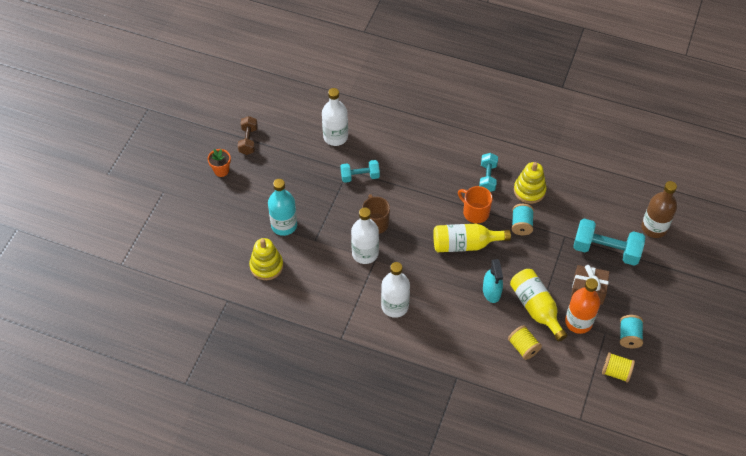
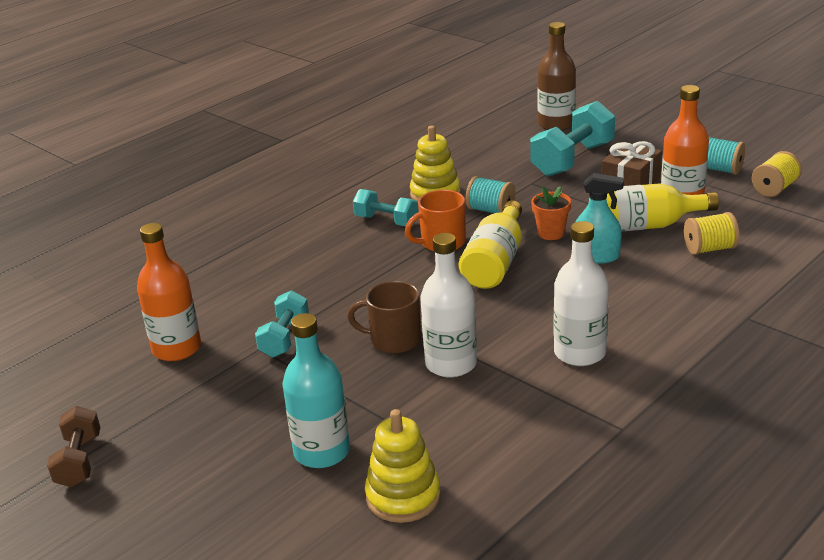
camera: 65 degrees left, 25 degrees down
(221, 170) = (115, 517): orange flower pot -> orange flower pot (551, 233)
(248, 141) = (79, 461): brown dumbbell -> brown dumbbell turned 60 degrees clockwise
(335, 137) = (177, 348): white bottle -> orange bottle

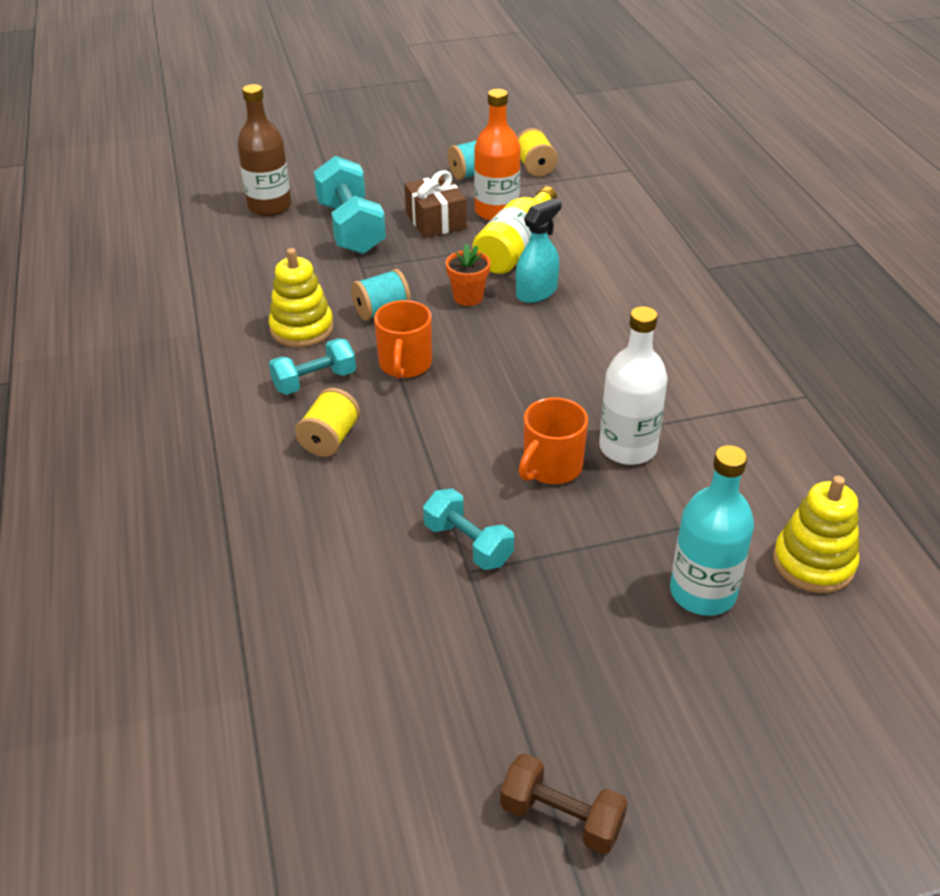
camera: 60 degrees left, 10 degrees up
(177, 348) = (398, 643): orange bottle -> none
(394, 340) = (551, 467): brown mug -> orange mug
(495, 262) = (481, 349): yellow bottle -> none
(579, 353) = (679, 368): white bottle -> none
(709, 249) = (590, 236): yellow spool -> yellow spool (330, 439)

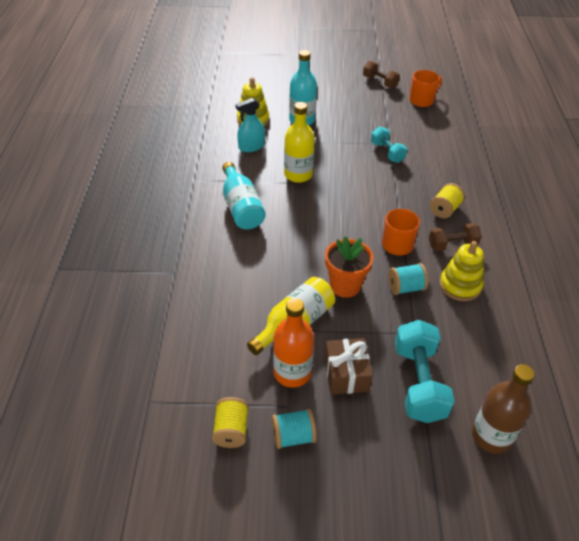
camera: 165 degrees left, 5 degrees up
(314, 381) = (452, 245): turquoise dumbbell -> brown dumbbell
(468, 297) = (345, 286): orange flower pot -> orange flower pot, size x1.53
(536, 292) = (298, 279): turquoise spray bottle -> turquoise spray bottle (251, 147)
(551, 467) = (338, 174): orange mug -> orange mug (422, 100)
(628, 448) = (298, 174): white bottle -> yellow bottle
(686, 367) = (241, 207): none -> turquoise bottle

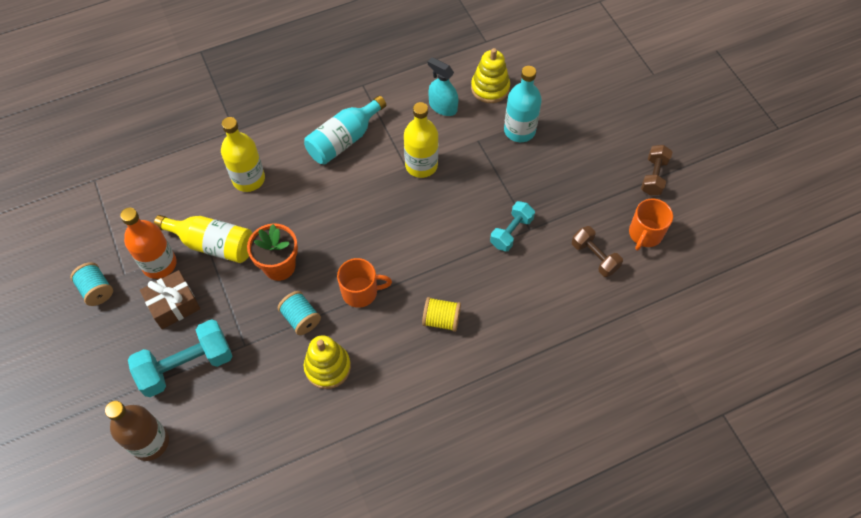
camera: 65 degrees right, 15 degrees up
(231, 430) = (87, 245): yellow spool -> none
(238, 278) = (248, 179): none -> yellow bottle
(422, 100) = (645, 234): orange mug -> orange mug turned 90 degrees clockwise
(452, 245) = (386, 343): brown dumbbell -> brown dumbbell (594, 257)

